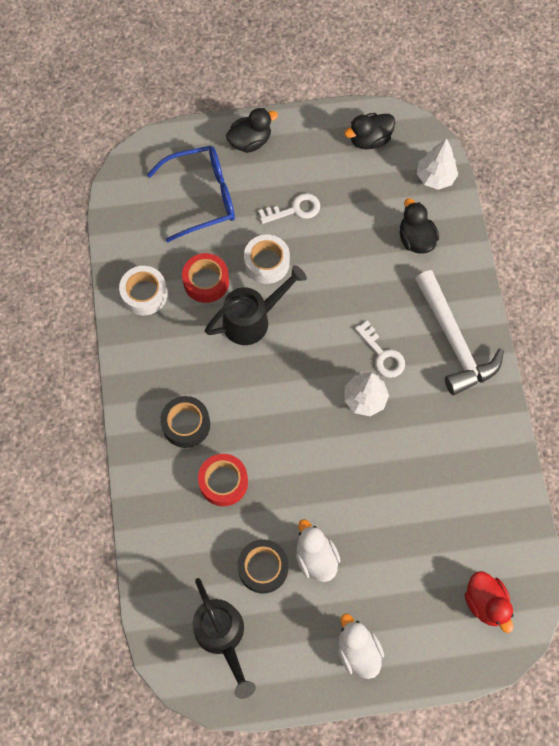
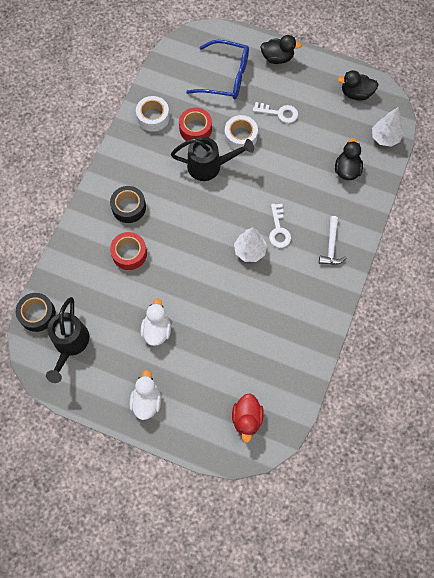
camera: 30 degrees right, 0 degrees up
(263, 568) = (120, 318): black tape -> black tape (37, 314)
(454, 341) = (331, 246): white hammer -> white hammer, size x0.54

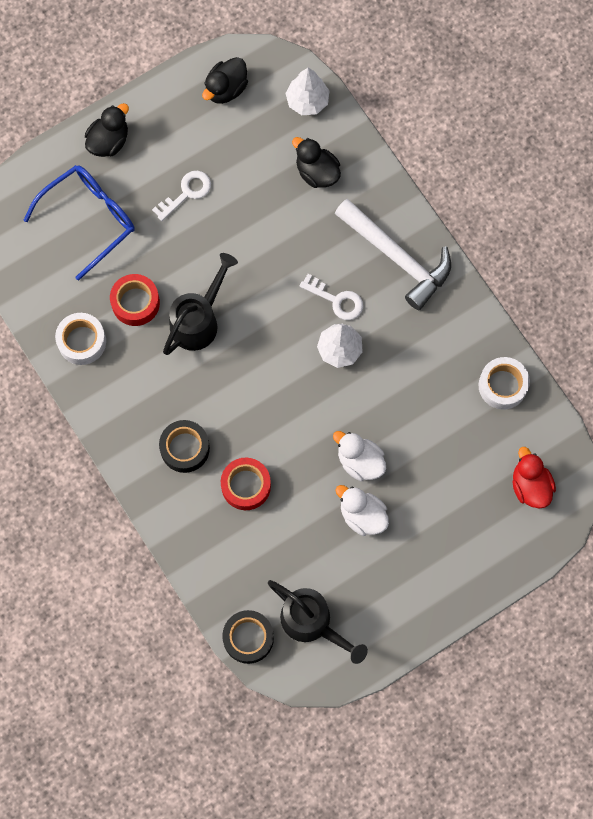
camera: 55 degrees left, 5 degrees up
(146, 401) = (437, 579): white duck -> white duck (360, 461)
(240, 136) = (185, 258): white tape -> white tape (502, 385)
(247, 419) = (530, 486): red duck -> red duck turned 150 degrees counterclockwise
(331, 246) = (397, 257): white hammer -> white hammer, size x1.84

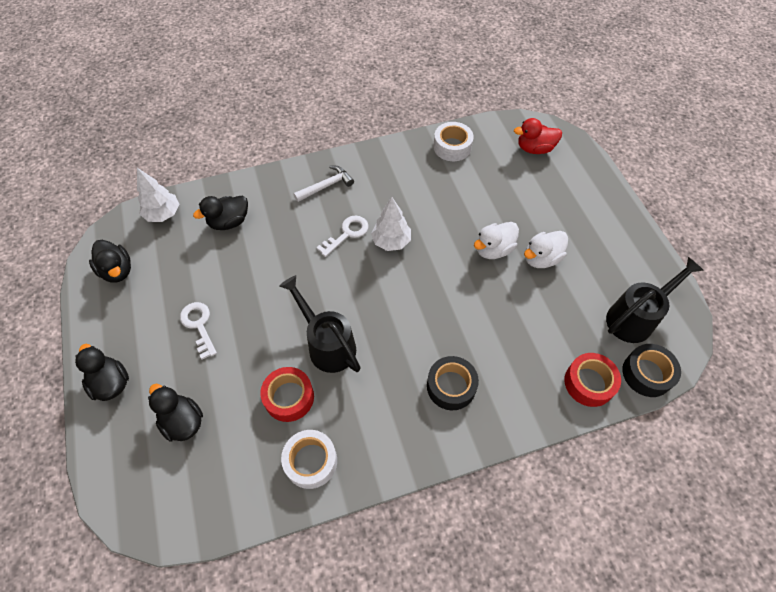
camera: 75 degrees left, 15 degrees down
(89, 219) = (183, 421): blue glasses -> black duck
(246, 486) = (498, 341): red tape -> red tape (589, 383)
(397, 257) = (326, 186): white hammer -> white hammer, size x0.54

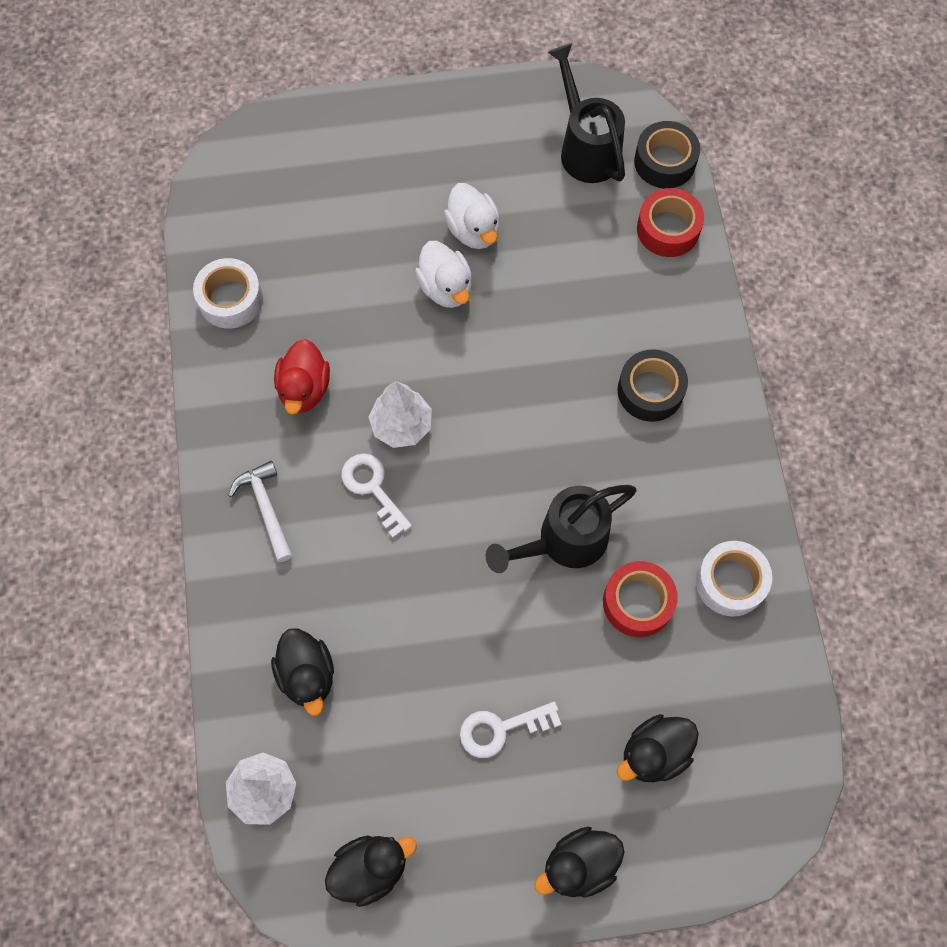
camera: 80 degrees left, 10 degrees up
(534, 148) = (266, 182): red duck -> red duck (304, 389)

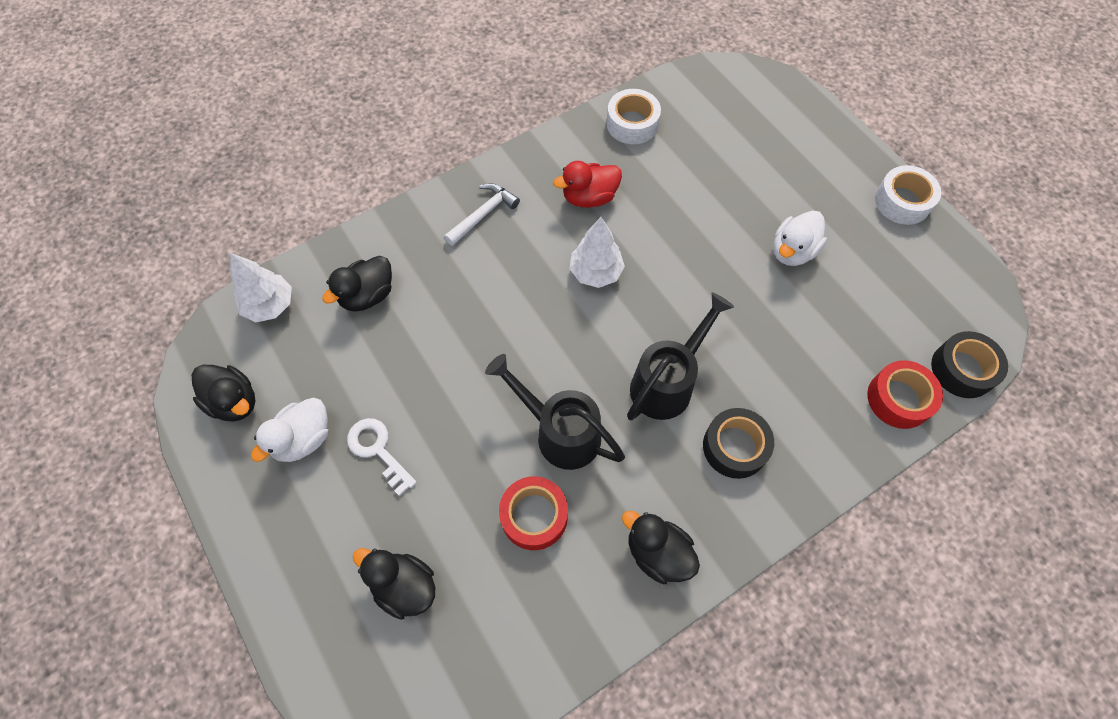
camera: 65 degrees right, 5 degrees down
(373, 488) = (534, 275): white key -> none
(445, 287) = (730, 253): white duck -> white duck (303, 439)
(579, 865) = (285, 561): black duck -> black duck (657, 553)
(586, 148) = (927, 302): black watering can -> black watering can (667, 383)
(730, 582) = (591, 592): white tape -> white tape (902, 201)

